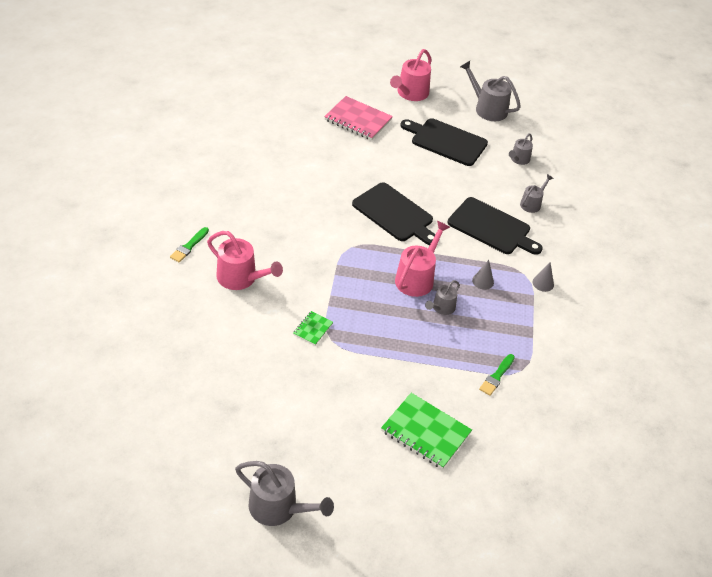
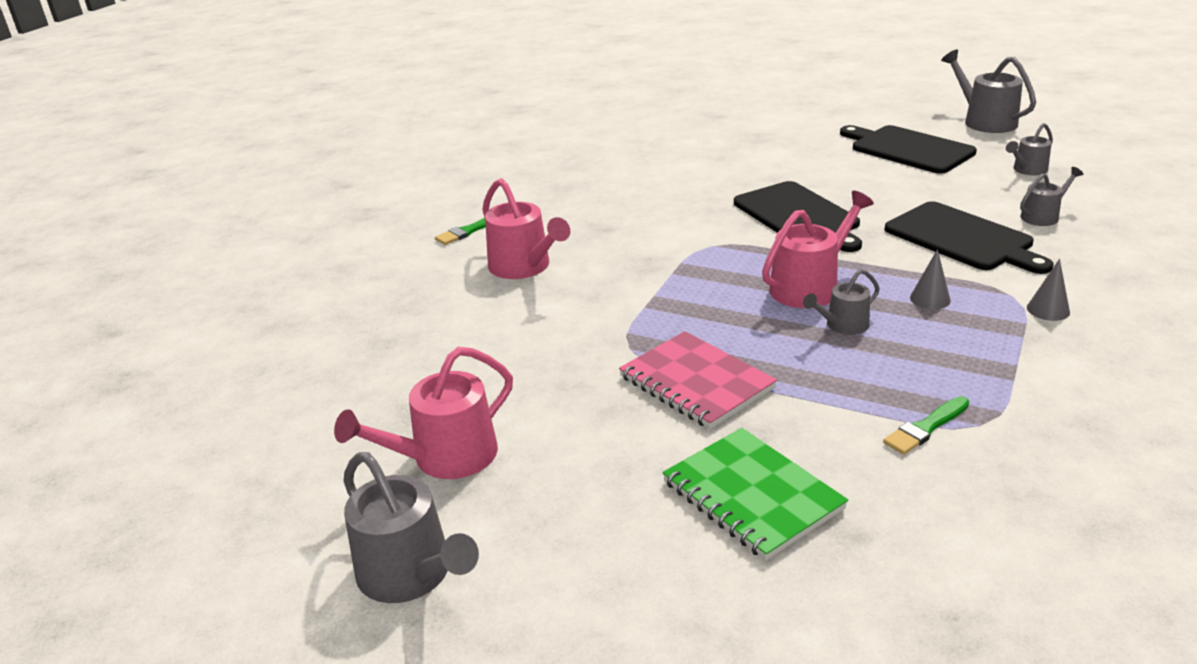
camera: 25 degrees right, 15 degrees down
(313, 329) = (605, 332): green notebook -> none
(358, 120) = (777, 127): pink notebook -> pink notebook (696, 383)
(410, 93) = (866, 106): pink watering can -> pink watering can (446, 457)

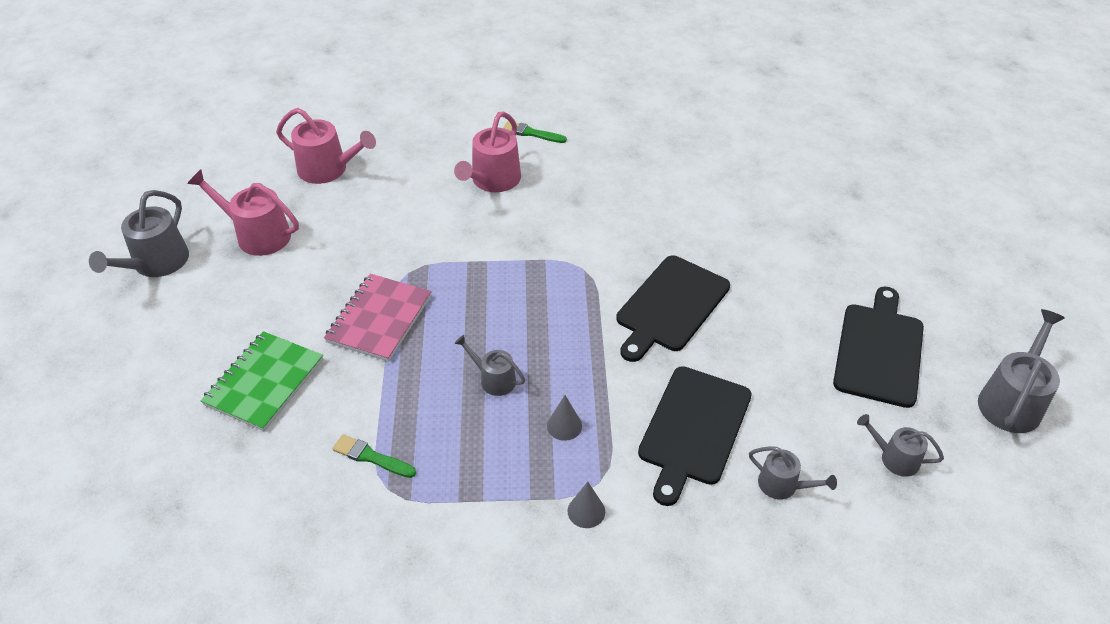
camera: 60 degrees right, 15 degrees up
(809, 287) = (545, 345): pink watering can -> pink watering can (328, 169)

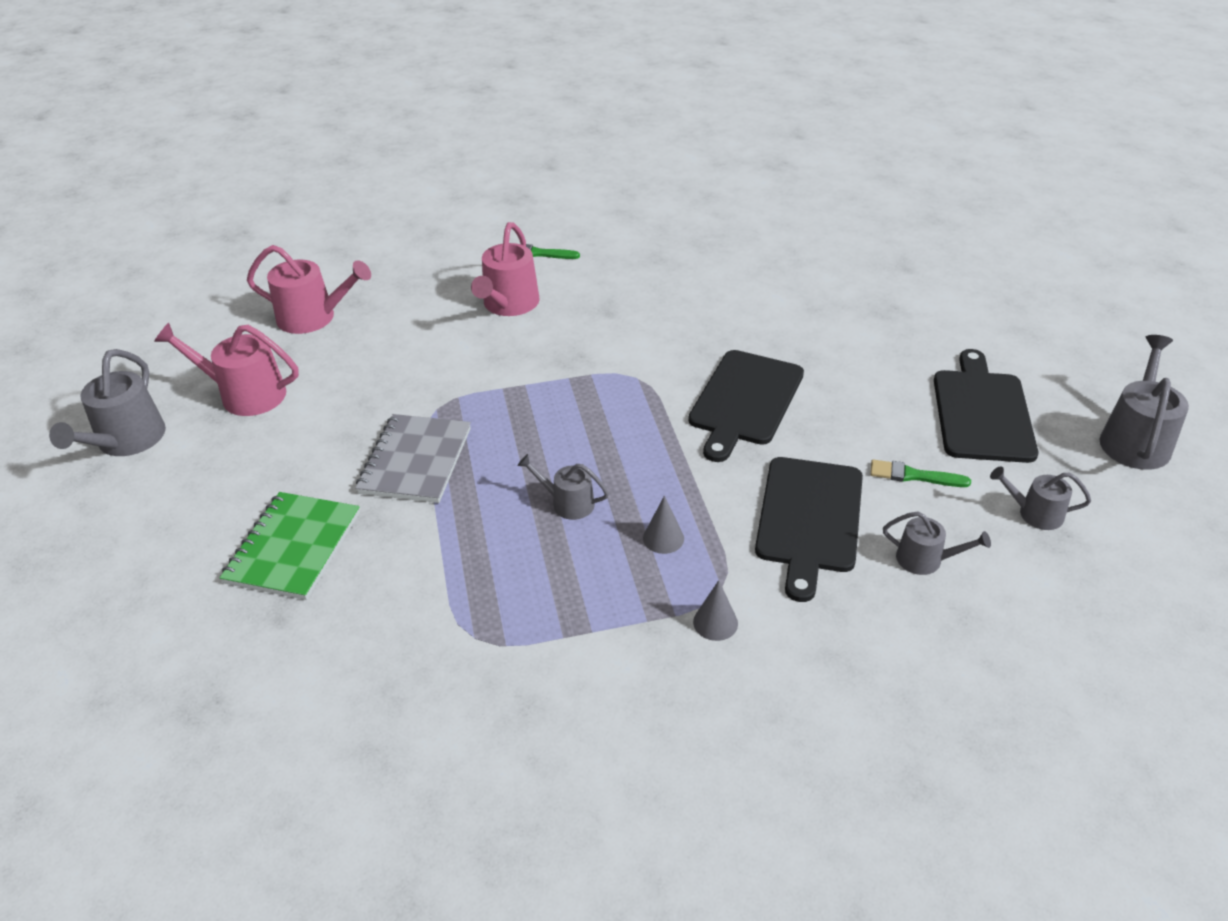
camera: 10 degrees left, 5 degrees down
(371, 457) = (445, 607): green brush -> green brush (913, 476)
(379, 319) = (415, 461): pink notebook -> grey notebook

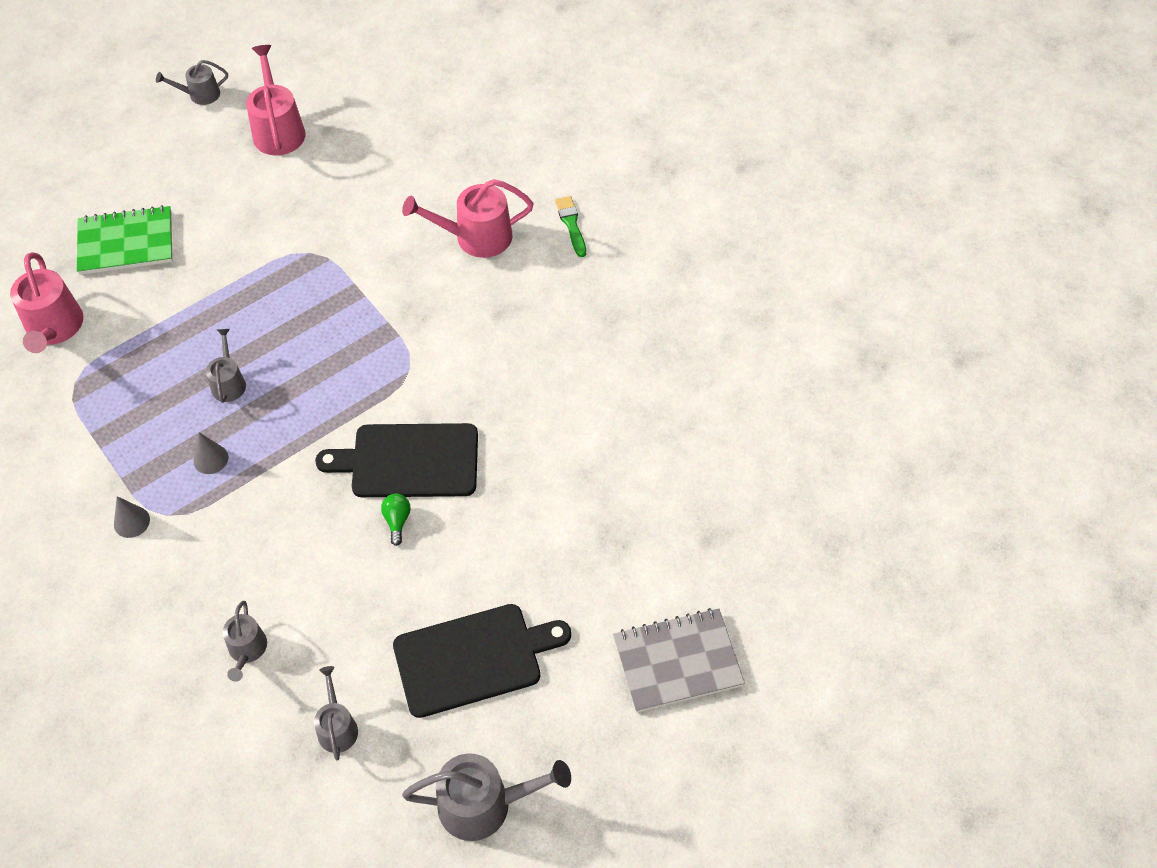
camera: 65 degrees right, 15 degrees up
(127, 441) = (200, 95): grey watering can -> grey watering can, size x0.59
(313, 317) = (394, 118): pink watering can -> pink watering can (54, 328)
(415, 461) = (241, 268): grey notebook -> grey notebook (677, 661)
(809, 519) = (268, 552): black cutting board -> none
(811, 423) = (397, 521): none -> green light bulb
(913, 476) = (354, 619): green brush -> none

